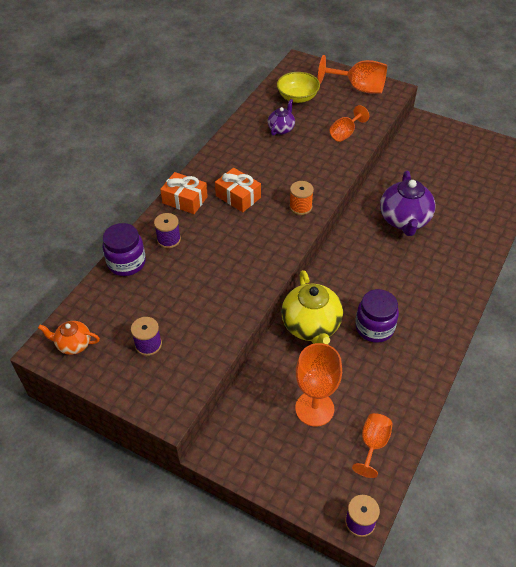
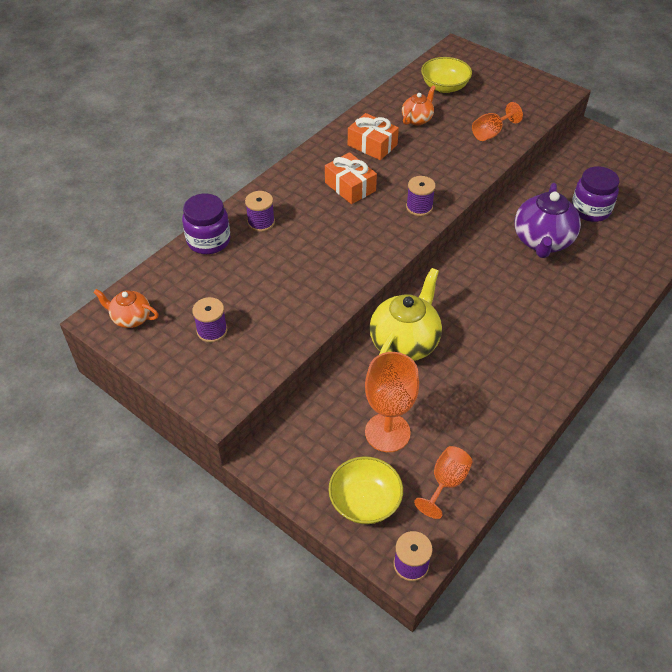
camera: 10 degrees right, 0 degrees up
(185, 200) = (289, 182): orange gift -> orange gift (372, 145)
(281, 129) = (417, 119): purple teapot -> orange teapot
(300, 207) = (419, 207): orange spool -> purple spool
(309, 473) = (365, 501): none -> yellow bowl
(311, 326) = (405, 342): yellow teapot -> yellow teapot turned 150 degrees counterclockwise
(358, 88) = (519, 85): orange goblet -> none
(374, 328) = (478, 355): purple jar -> purple jar (590, 210)

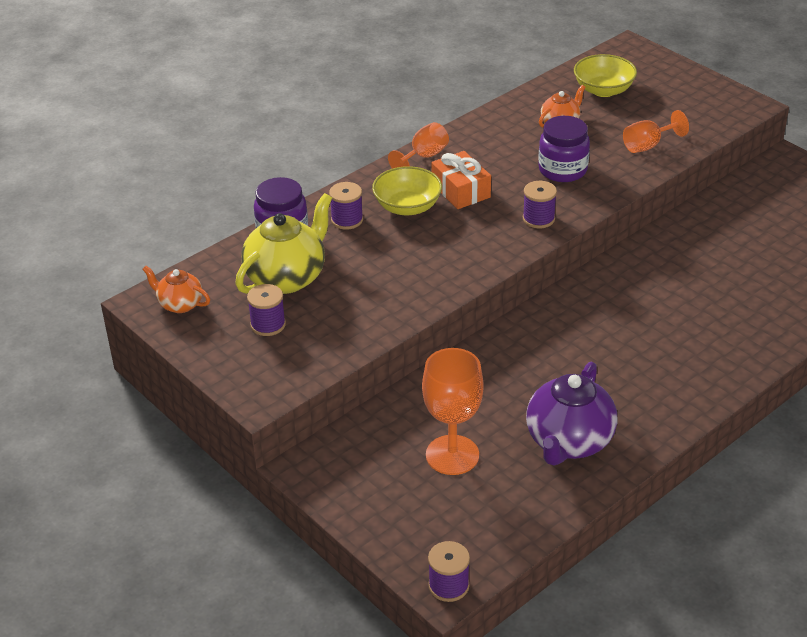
camera: 10 degrees right, 10 degrees down
(365, 501) = (410, 520): yellow bowl -> yellow bowl (407, 207)
(372, 145) = (498, 148): orange gift -> none
(405, 342) = (494, 366): yellow teapot -> yellow teapot (287, 278)
(446, 483) = (508, 511): orange goblet -> orange goblet (424, 157)
(542, 241) = (691, 274): purple teapot -> purple teapot (568, 442)
(590, 210) = (761, 245): purple jar -> purple jar (562, 170)

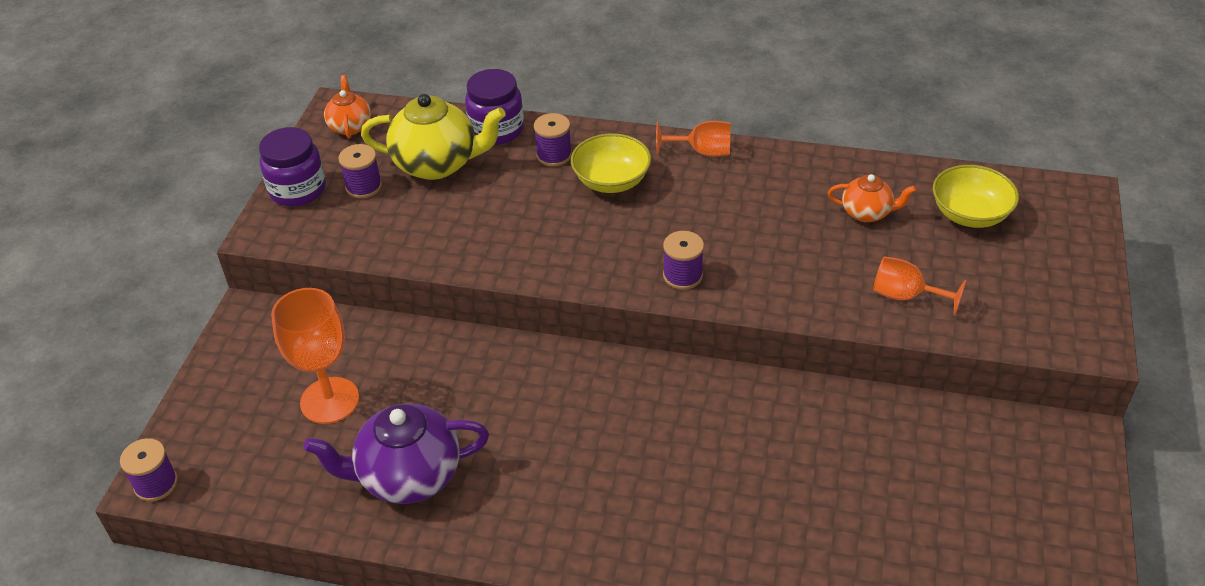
camera: 55 degrees right, 5 degrees up
(460, 191) = (673, 201): orange gift -> none
(562, 170) = (785, 253): purple jar -> purple jar (298, 190)

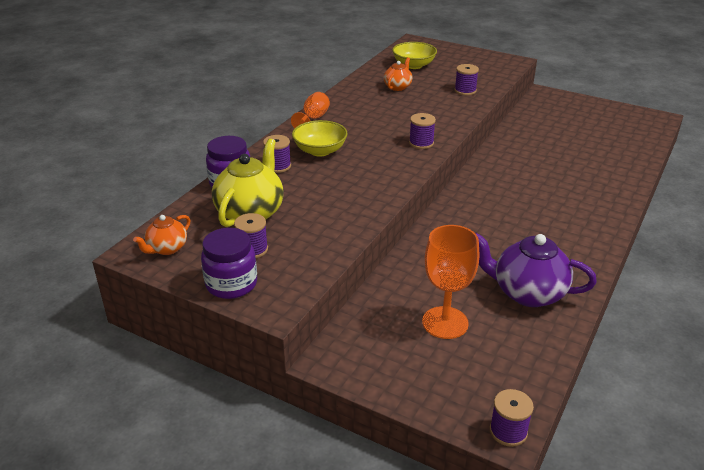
camera: 75 degrees left, 10 degrees down
(350, 126) = (167, 248): orange teapot -> orange teapot turned 60 degrees counterclockwise
(408, 476) = (527, 293): purple teapot -> purple teapot turned 105 degrees clockwise
(905, 296) = (465, 91): orange goblet -> purple spool

